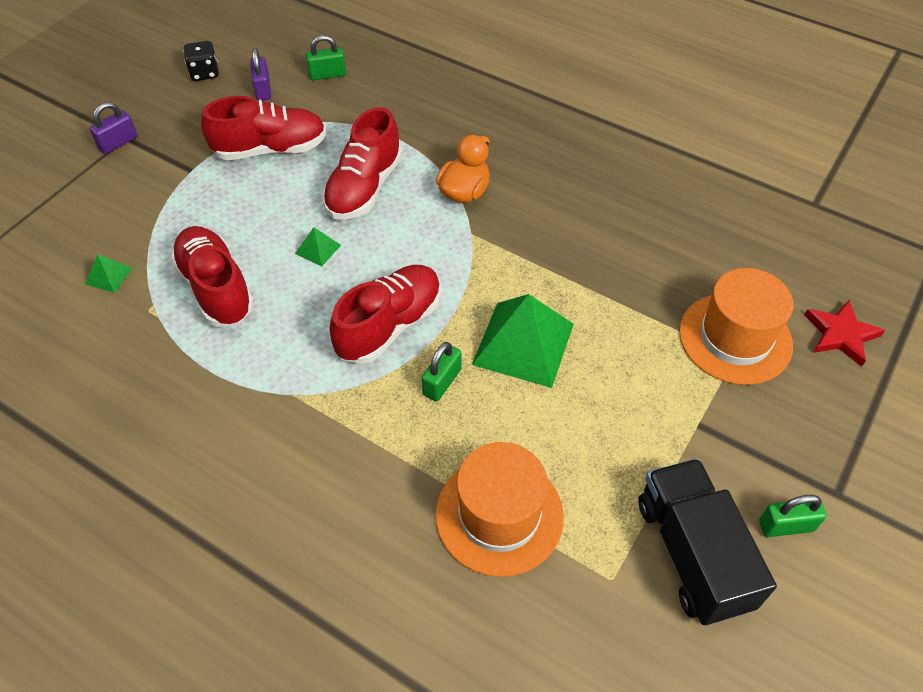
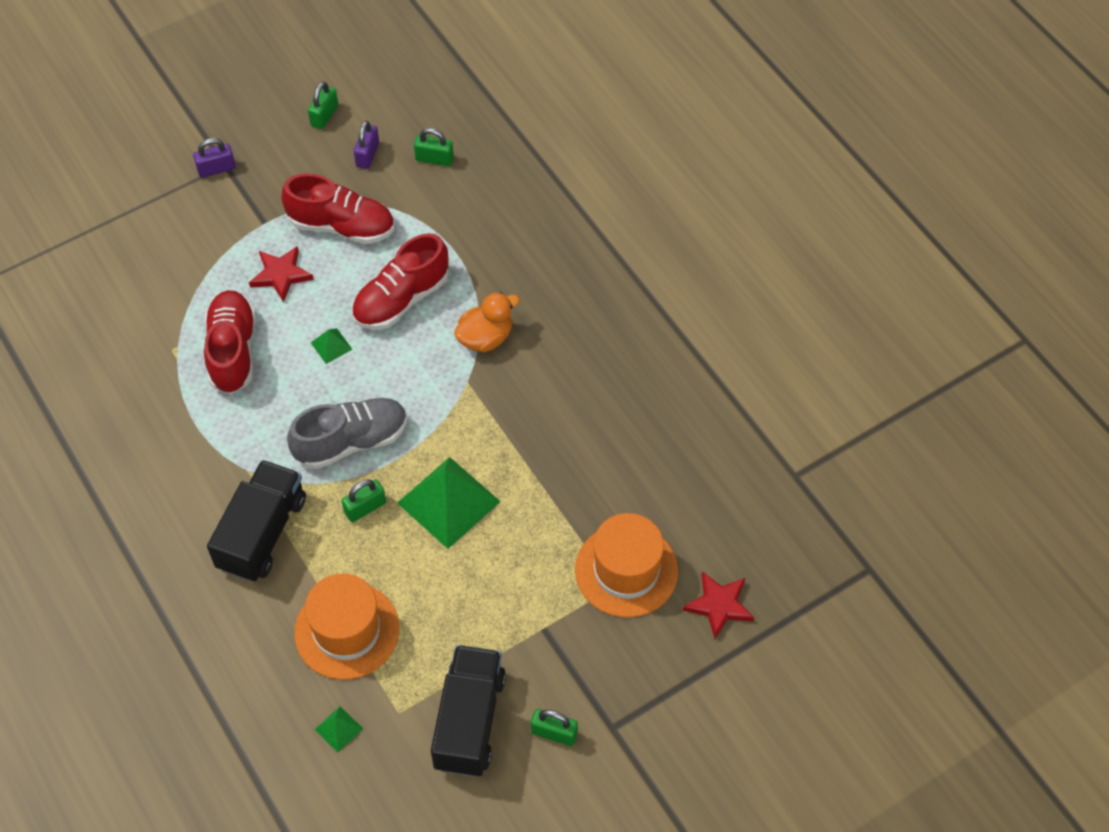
camera: 25 degrees right, 5 degrees up
(108, 276) = (155, 304): green pyramid -> green pyramid (338, 729)
(204, 73) = (324, 115): black dice -> green padlock
(231, 207) = (281, 275): none -> red star
(345, 451) = (262, 533): none -> black truck
(389, 326) = (351, 441): red shoe -> grey shoe

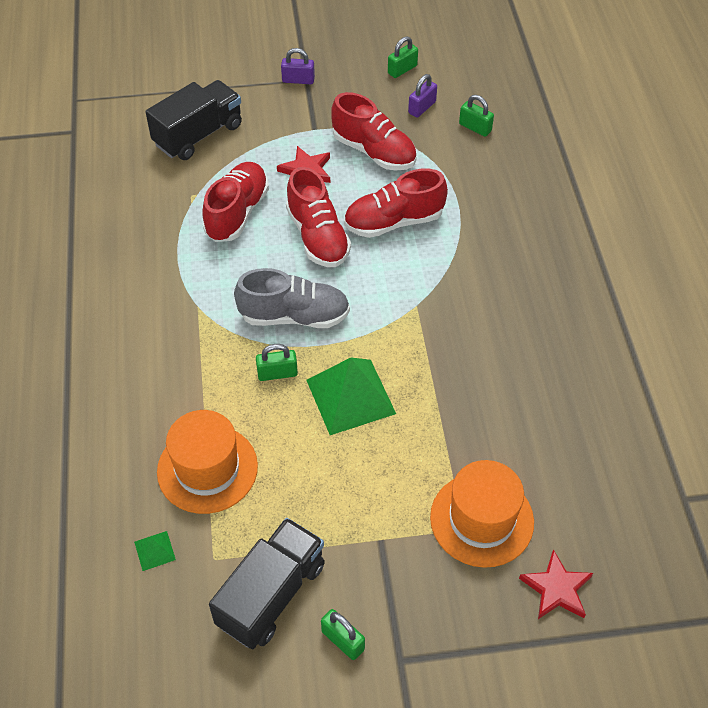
camera: 25 degrees right, 5 degrees down
(262, 533) = (182, 360): black truck -> black truck (198, 135)
(331, 346) = (317, 236): green pyramid -> red shoe
(485, 337) = (450, 276): orange duck -> none

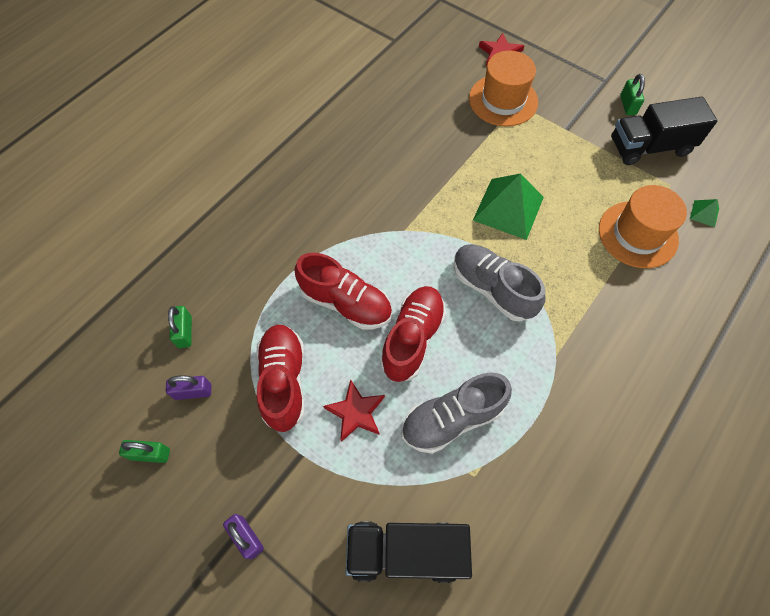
camera: 135 degrees left, 10 degrees up
(237, 213) = (452, 418): red shoe -> grey shoe
(277, 373) = (541, 258): green padlock -> none

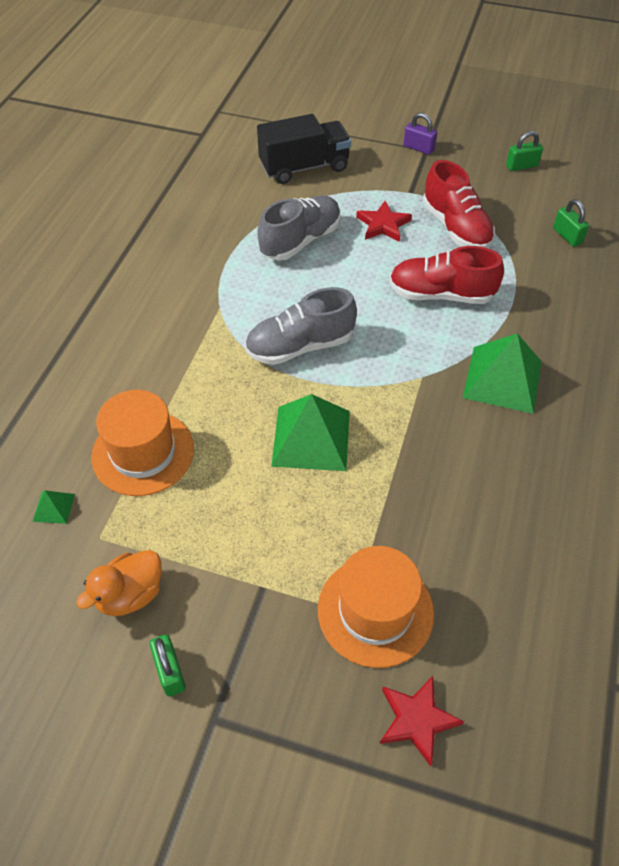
camera: 160 degrees right, 10 degrees down
(193, 392) = (523, 203): purple padlock -> none
(344, 210) = (502, 379): none -> green pyramid
(412, 339) = (361, 284): red shoe -> none
(492, 289) = (300, 346): grey shoe -> grey shoe turned 135 degrees clockwise
(649, 147) = (130, 594): black truck -> orange duck

